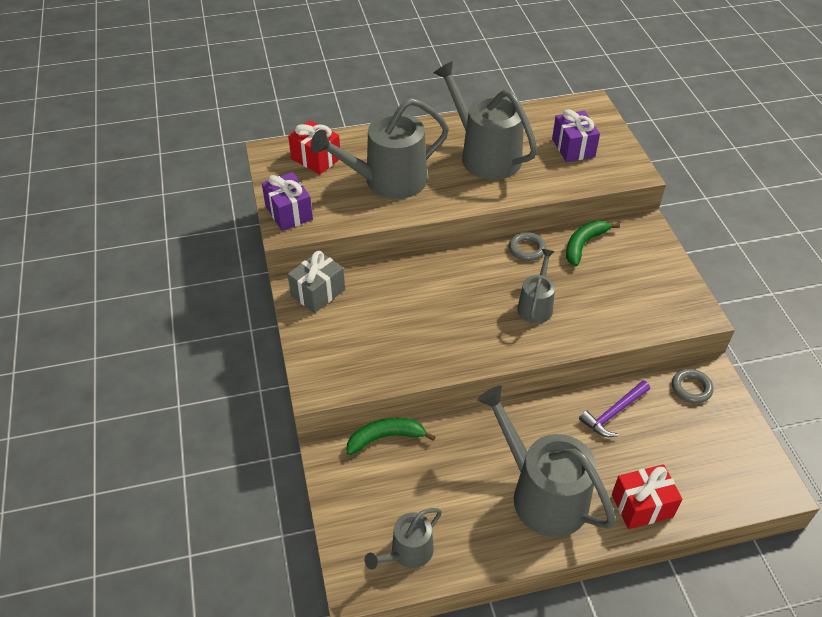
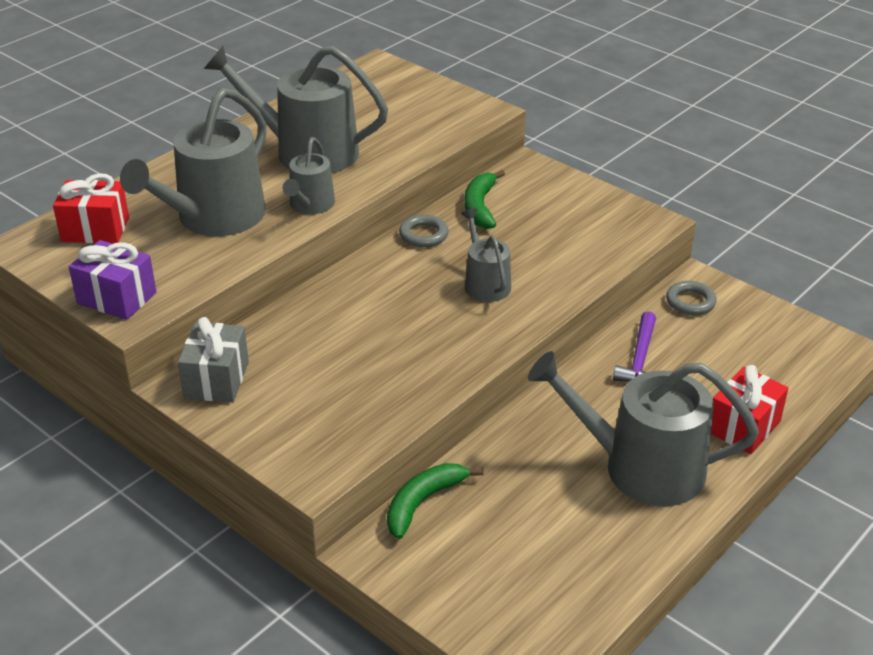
camera: 35 degrees left, 10 degrees down
(408, 552) = (556, 600): grey watering can -> grey watering can (310, 205)
(573, 148) = (398, 111): purple gift -> none

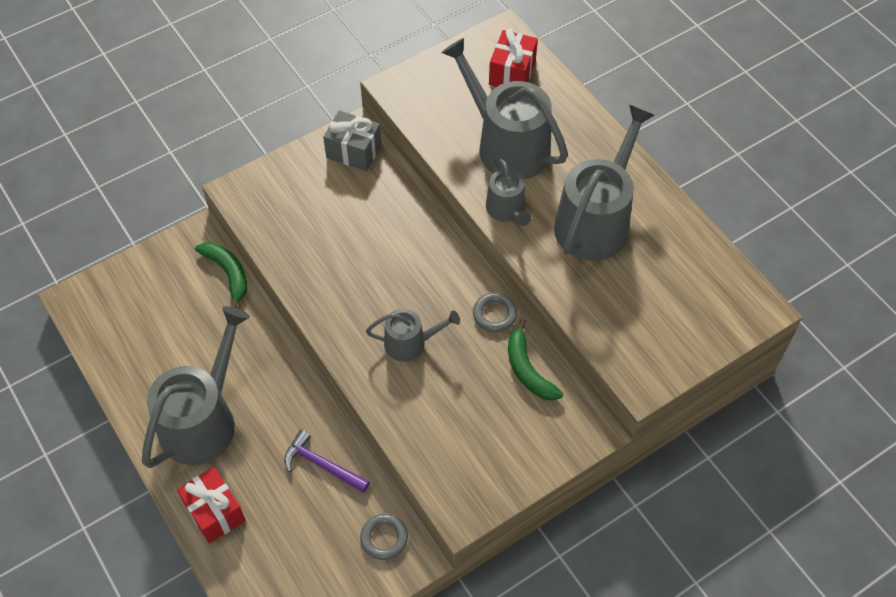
camera: 105 degrees right, 20 degrees up
(117, 298) = (419, 81): purple gift -> none
(310, 205) = (507, 210): grey watering can -> grey watering can turned 135 degrees counterclockwise
(480, 207) = (527, 369): green banana -> green banana turned 135 degrees counterclockwise

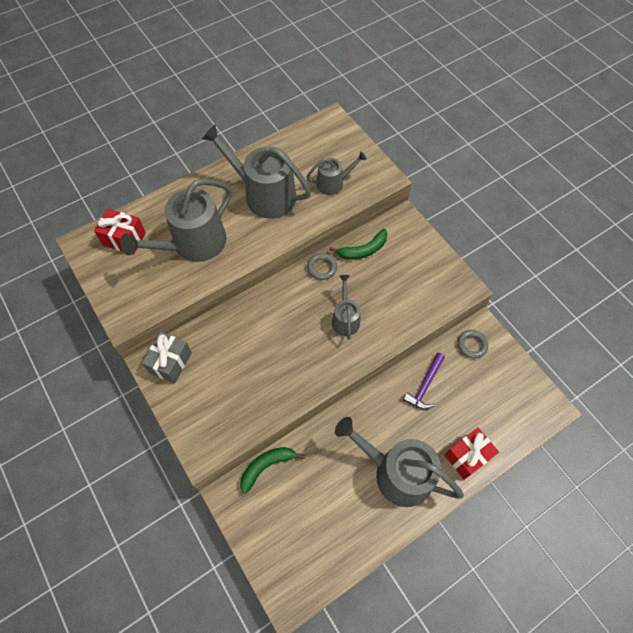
camera: 90 degrees left, 5 degrees up
(507, 210) = (252, 245): grey watering can -> grey watering can (333, 183)

